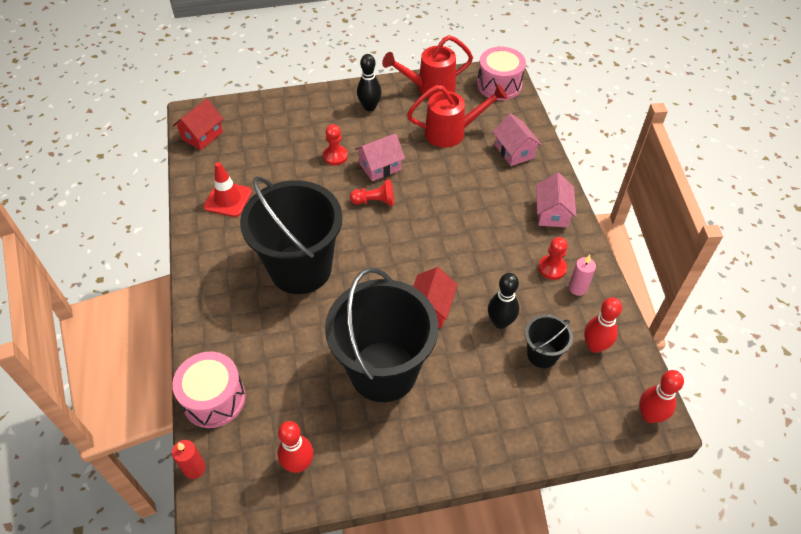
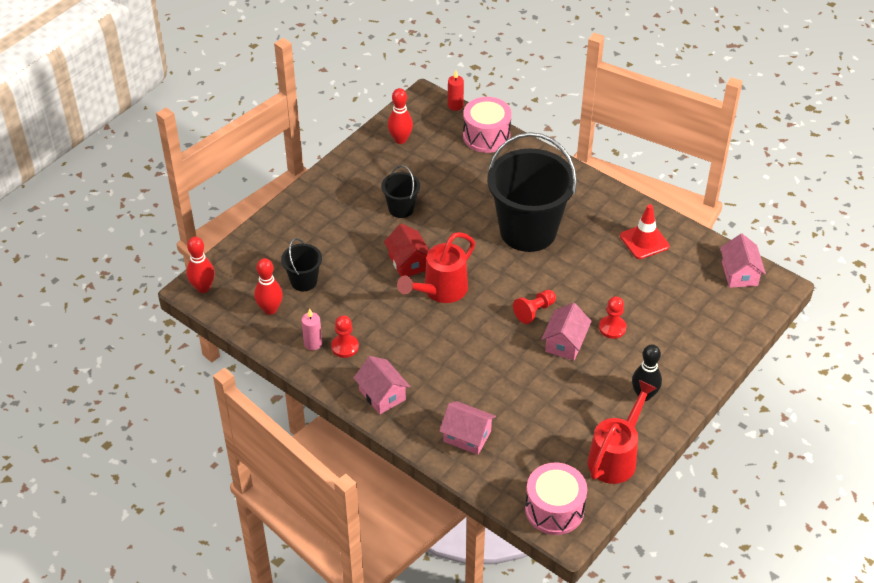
camera: 140 degrees right, 5 degrees down
(202, 135) = (739, 274): red house -> pink house
(383, 371) = (401, 209): black bucket -> black bucket, size x0.45
(451, 132) = (542, 418): red watering can -> red watering can (440, 290)
(500, 322) = (351, 284): black bowling pin -> none

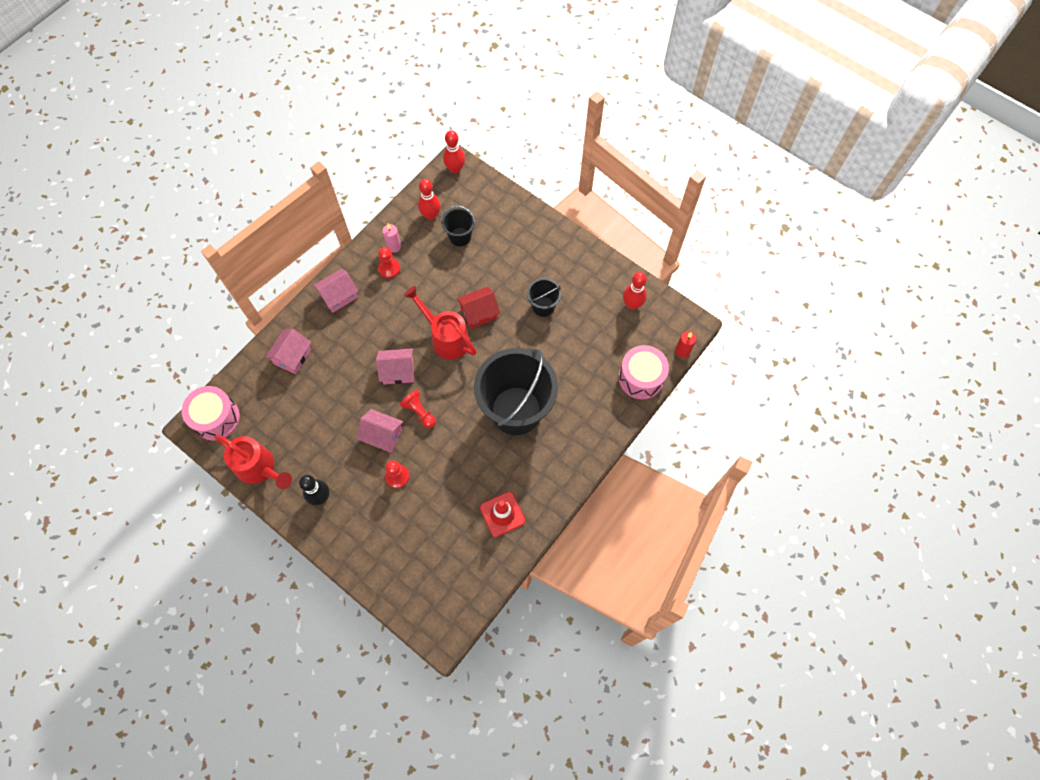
camera: 90 degrees right, 20 degrees up
(739, 274) = (458, 601): pink house -> pink house (398, 371)

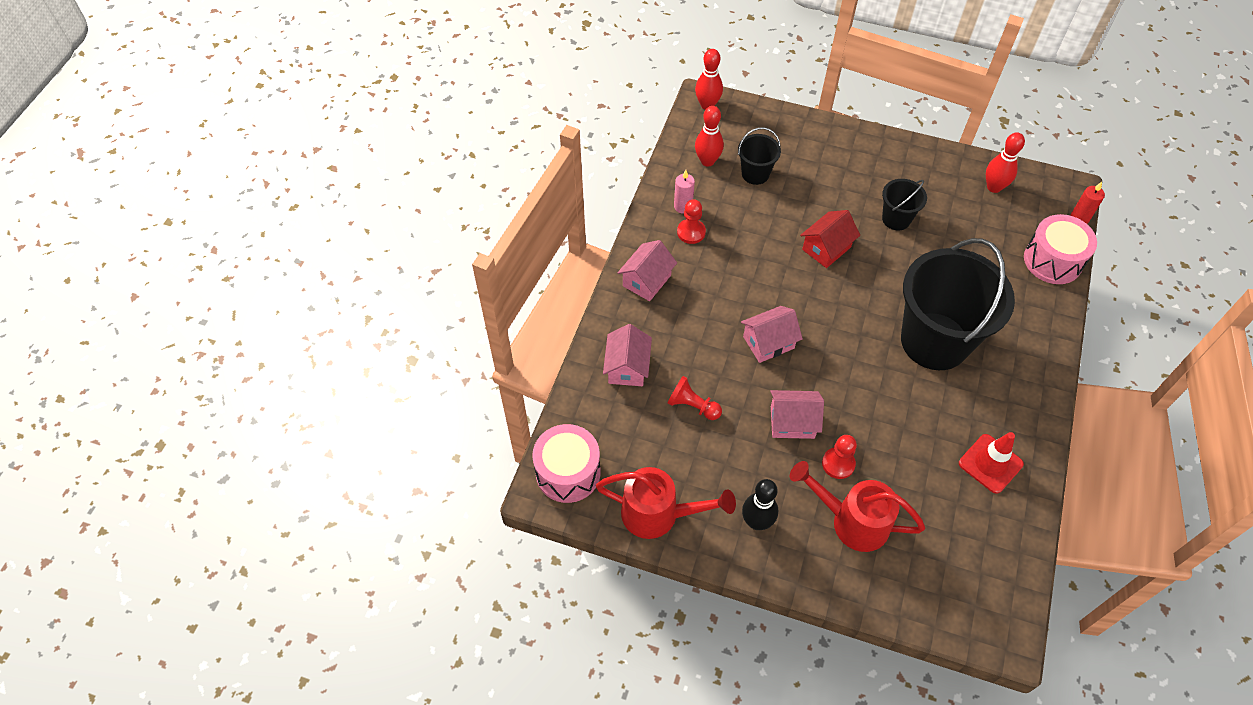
camera: 20 degrees left, 10 degrees down
(419, 412) = (821, 380): red pawn -> red pawn (692, 406)
(446, 338) = (804, 287): red watering can -> red watering can (852, 521)

